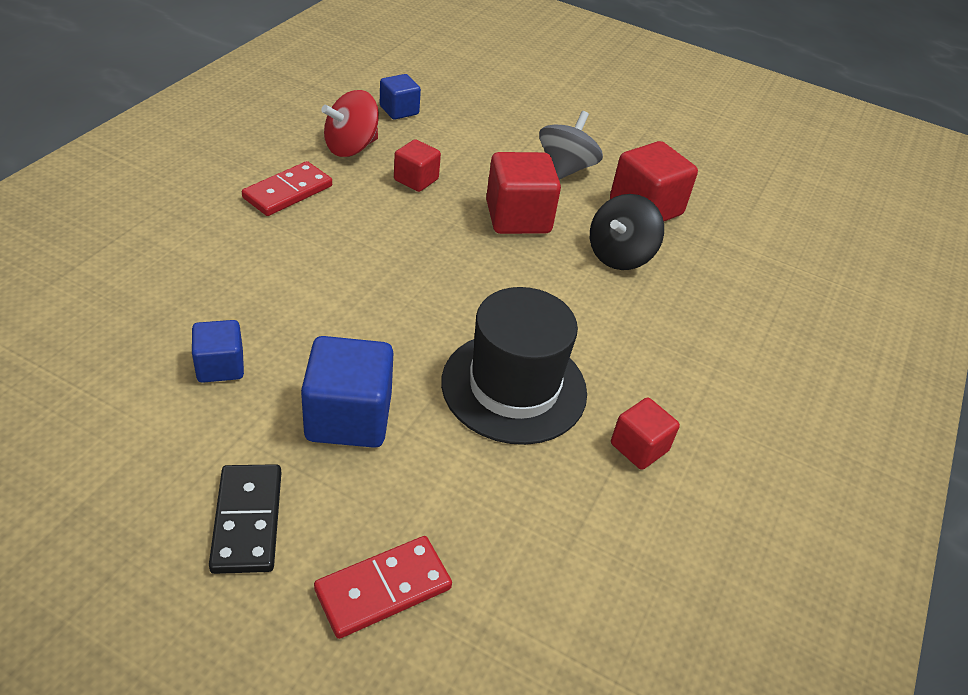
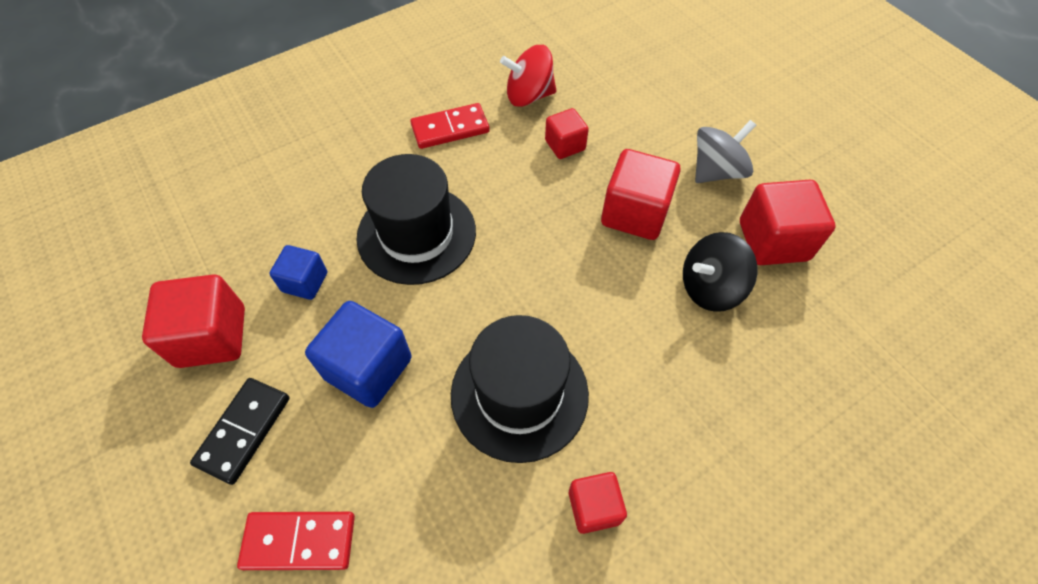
camera: 35 degrees right, 15 degrees up
(141, 450) = (212, 336): none -> red cube
(317, 290) = (416, 234): none -> black hat
(399, 110) = (594, 66): blue cube -> none

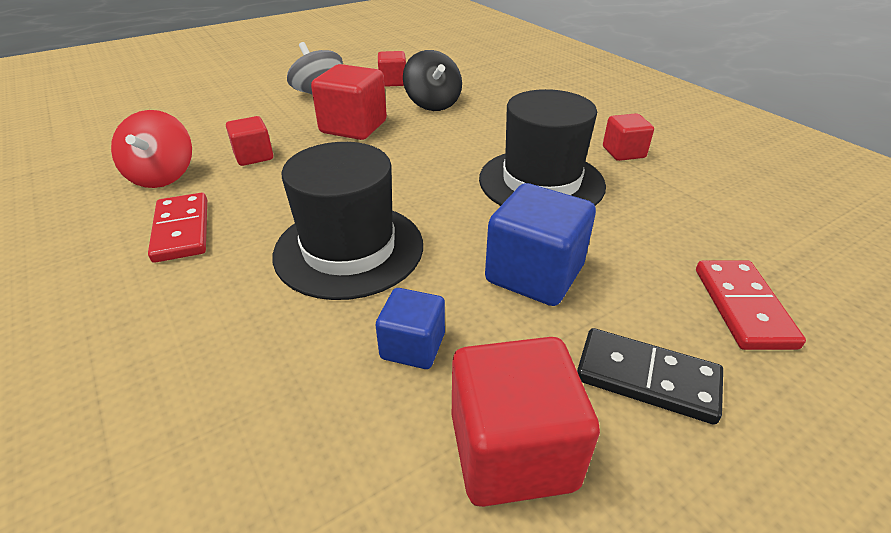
camera: 90 degrees left, 20 degrees down
(773, 241) = (393, 82): red cube -> red cube, size x0.59

